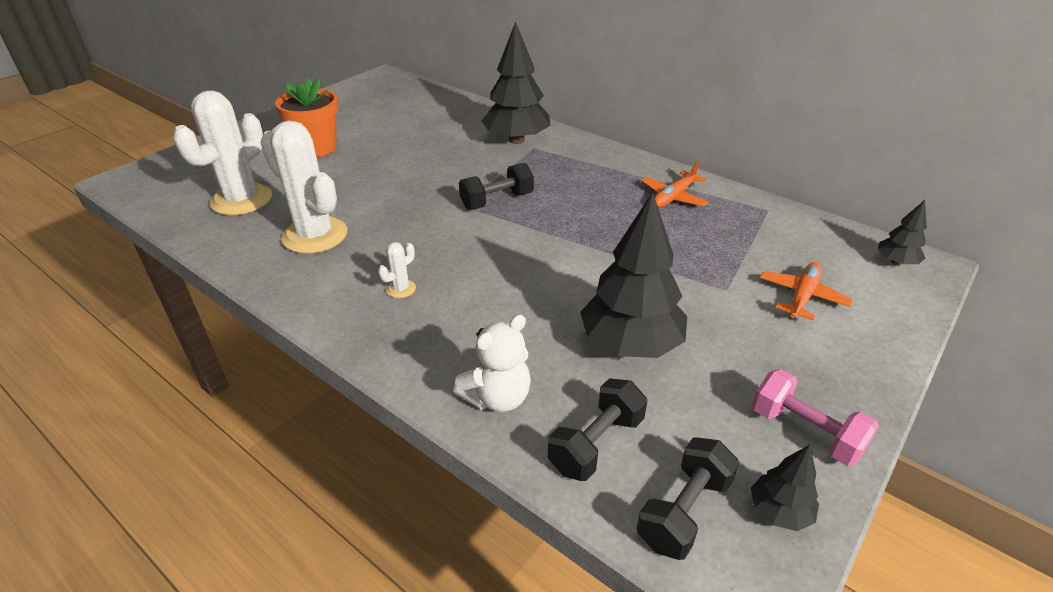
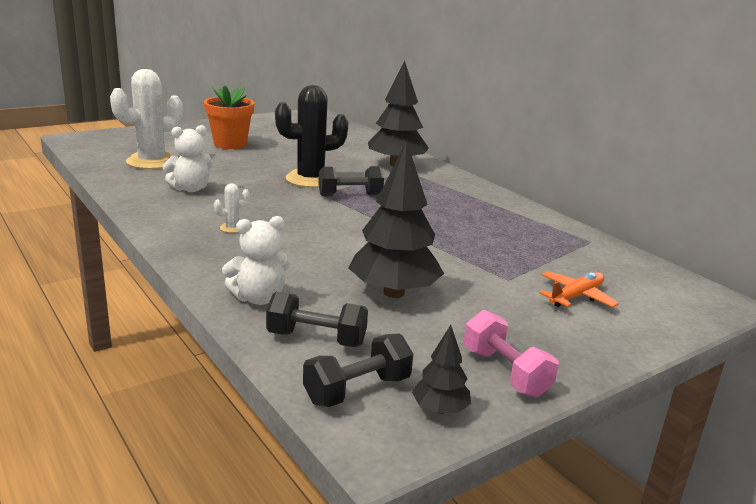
camera: 15 degrees right, 15 degrees down
(315, 235) = (190, 189): white cactus -> white teddy bear
(440, 185) = (310, 179): none -> black cactus
(596, 444) = (316, 339): black dumbbell -> black dumbbell turned 45 degrees clockwise
(673, 197) = (507, 219): orange plane -> none
(896, 262) = (690, 294): black tree -> none

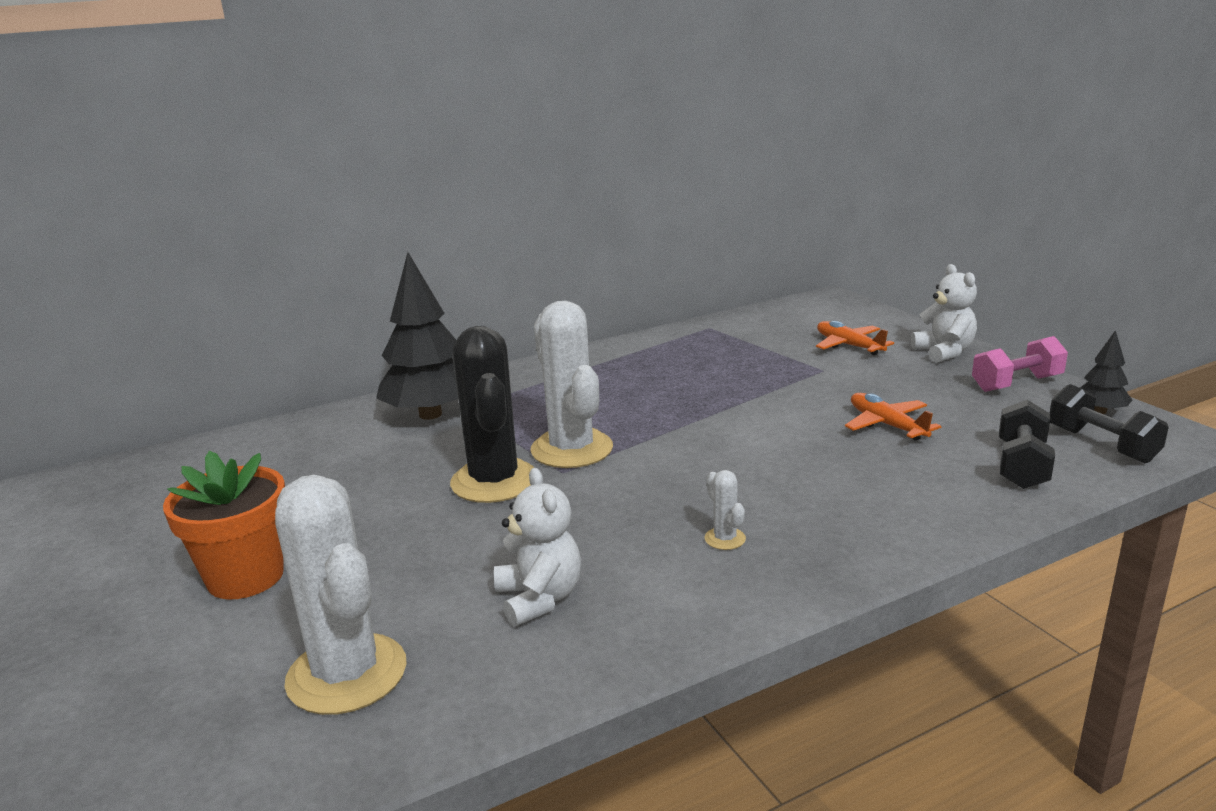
camera: 80 degrees left, 0 degrees up
(258, 298) = (949, 503): white teddy bear -> white teddy bear (944, 352)
(350, 195) = (572, 449): black dumbbell -> white cactus
(394, 292) = (887, 425): black tree -> orange plane

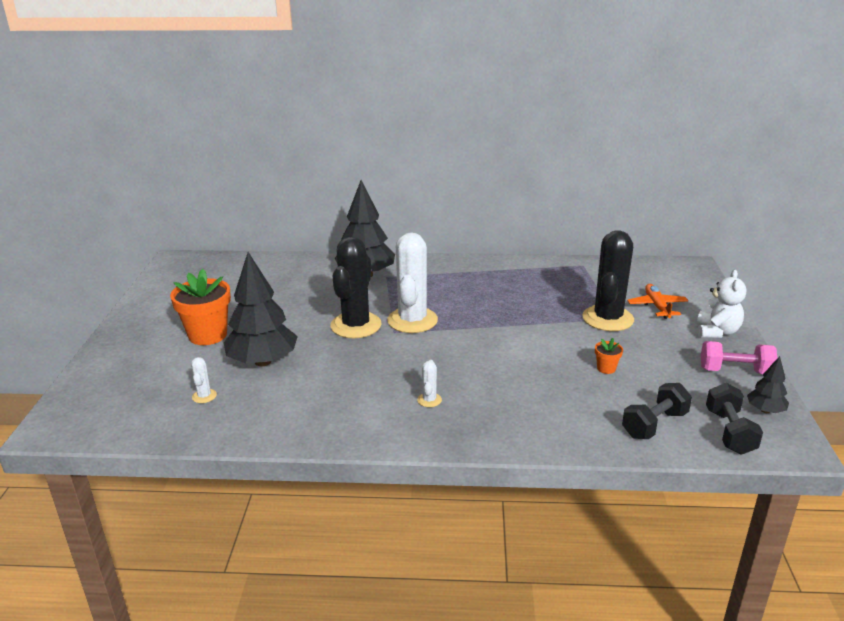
camera: 30 degrees right, 5 degrees up
(347, 674) = (204, 396): white cactus -> white cactus, size x0.41
(397, 581) = (263, 361): none -> black tree
(539, 598) = (311, 395): white teddy bear -> none
(814, 373) = (607, 319): none -> black cactus
(887, 425) = (606, 368): orange plane -> orange flower pot

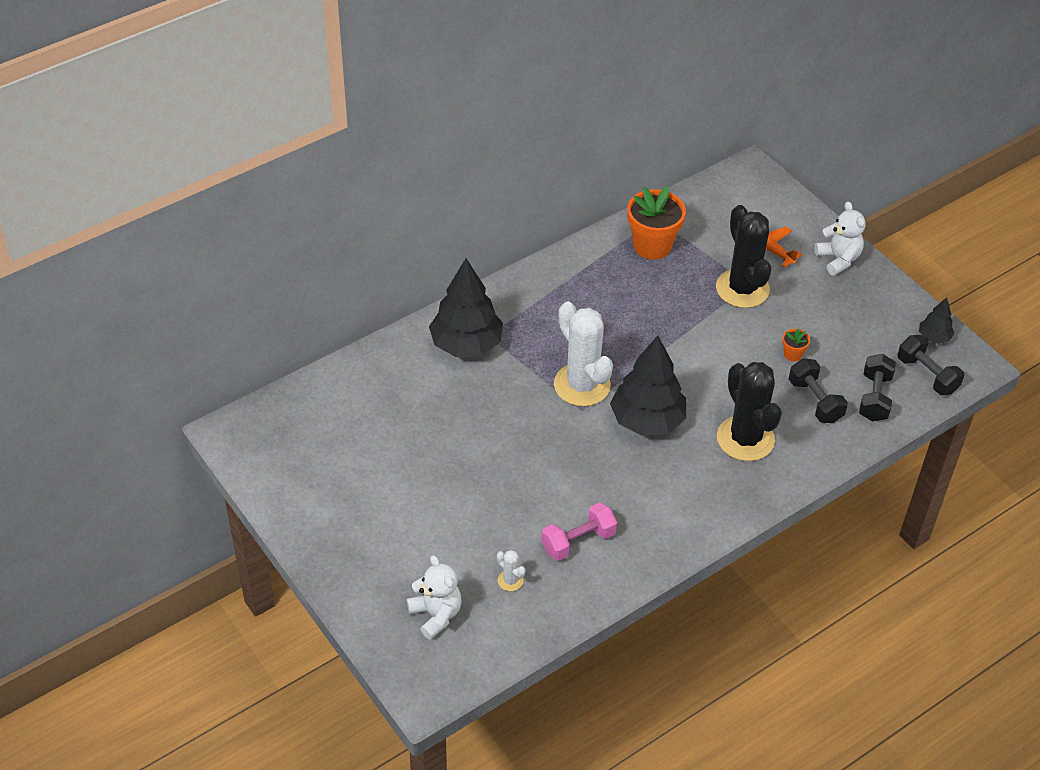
camera: 40 degrees left, 20 degrees up
(131, 390) = (436, 615): none -> white teddy bear
(208, 335) = (416, 513): orange flower pot -> orange flower pot (652, 246)
(263, 361) = (510, 513): black tree -> black tree (647, 420)
(356, 325) = (539, 421): black cactus -> black cactus (745, 439)
(429, 400) = (695, 471): white cactus -> none
(592, 403) = (815, 401): none -> black dumbbell
(735, 371) = (884, 303): pink dumbbell -> pink dumbbell (578, 541)

